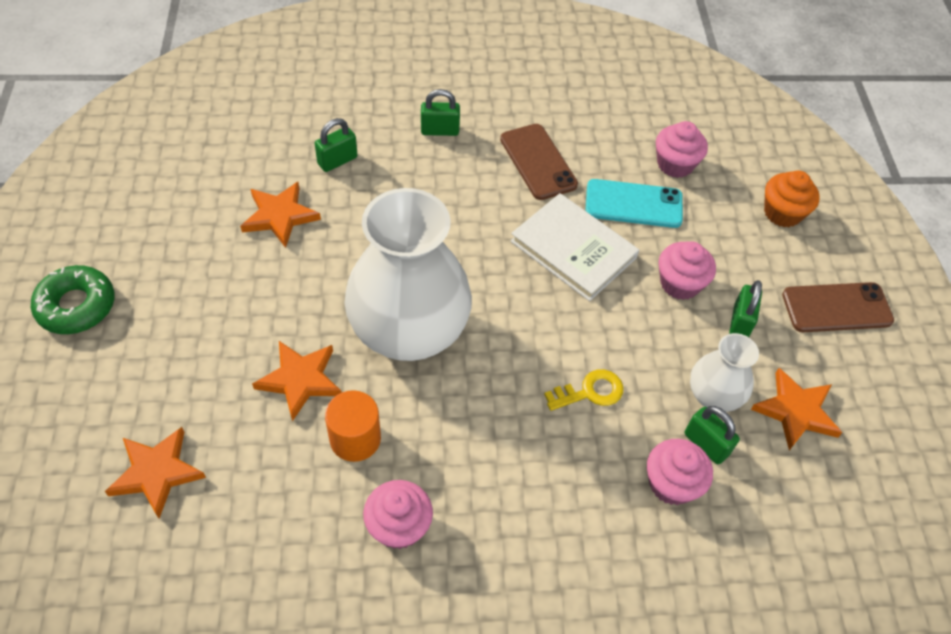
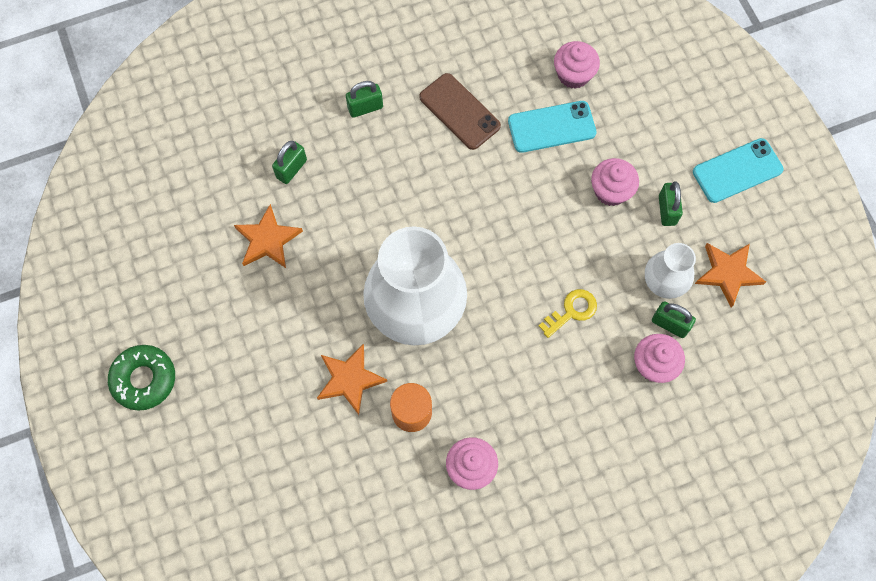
camera: 15 degrees left, 15 degrees up
(156, 472) = (277, 491): orange star -> none
(573, 249) = (517, 188): white book -> none
(782, 213) = (673, 94): orange cupcake -> none
(836, 308) = (737, 171): brown phone -> turquoise phone

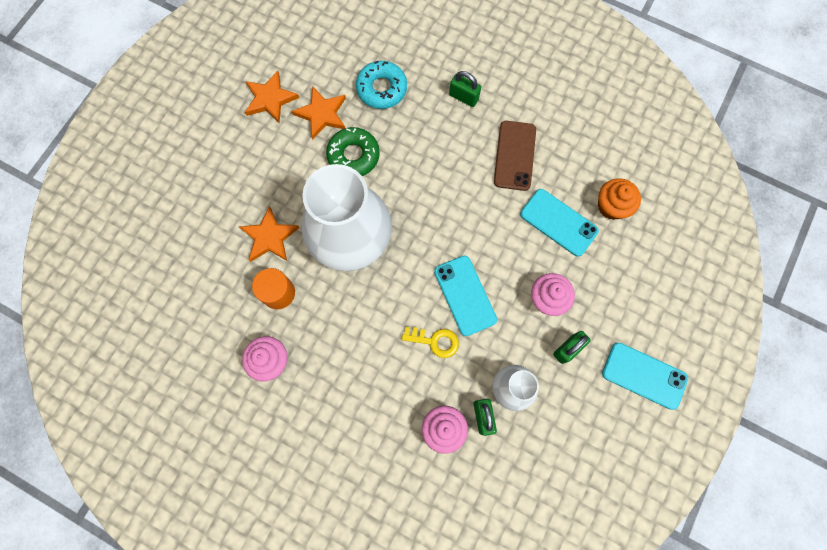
camera: 50 degrees right, 5 degrees up
(144, 379) = (174, 119): green donut -> green donut (353, 155)
(291, 169) = (381, 89): green padlock -> turquoise donut
(551, 254) = (465, 295): none -> turquoise phone
(573, 74) = (611, 206): pink cupcake -> orange cupcake
(728, 273) = (558, 429): orange star -> orange star (270, 99)

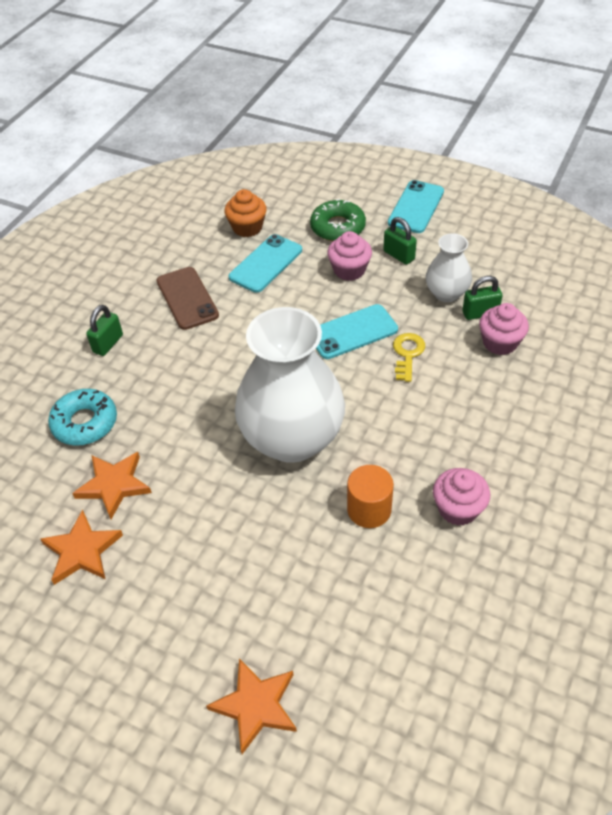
camera: 90 degrees left, 25 degrees down
(270, 237) = (293, 528): orange star -> orange star (256, 705)
(353, 155) = (178, 445): green donut -> green donut (337, 227)
(514, 155) = (187, 298): brown phone -> brown phone turned 60 degrees clockwise

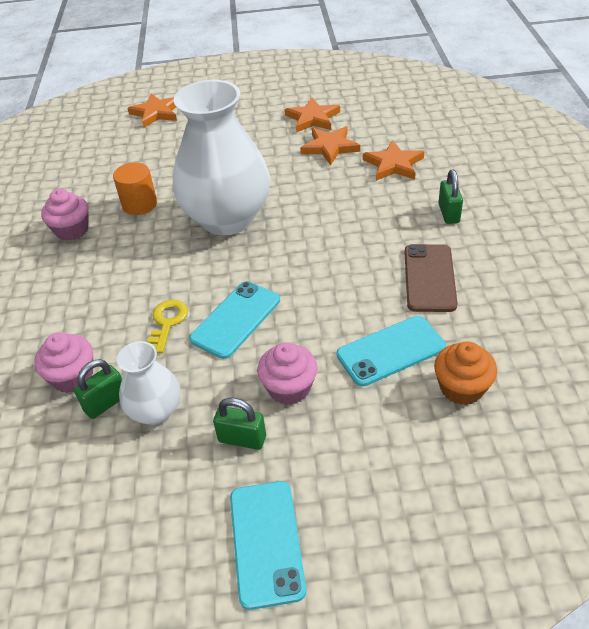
camera: 150 degrees right, 5 degrees down
(85, 423) = (393, 164): turquoise donut -> orange star
(187, 298) = (429, 278): brown phone -> brown phone turned 60 degrees clockwise
(266, 264) = (391, 351): turquoise phone -> turquoise phone turned 60 degrees clockwise
(337, 227) = (351, 445): green donut -> none
(407, 354) = (167, 322): yellow key -> yellow key turned 150 degrees counterclockwise

